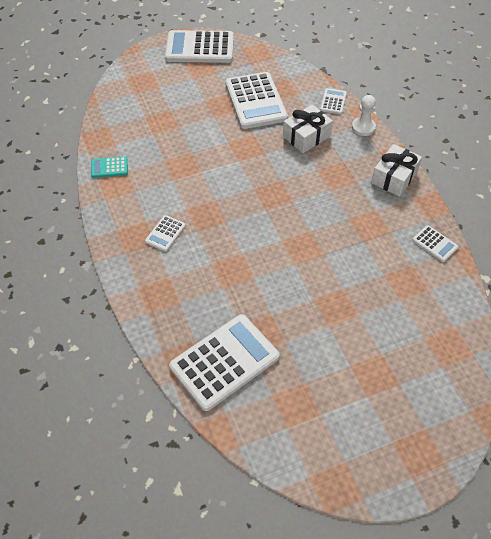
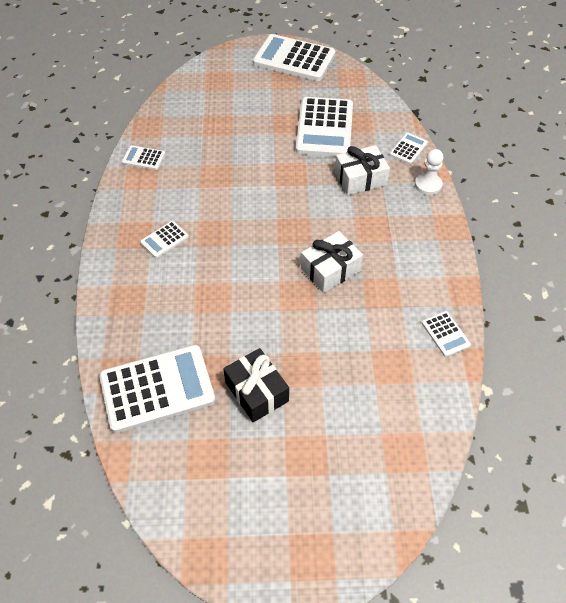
camera: 20 degrees right, 0 degrees up
(109, 167) = (143, 158): turquoise calculator -> white calculator
(309, 337) = (256, 392): none -> black gift
(394, 177) = (435, 248): white gift -> white gift (330, 269)

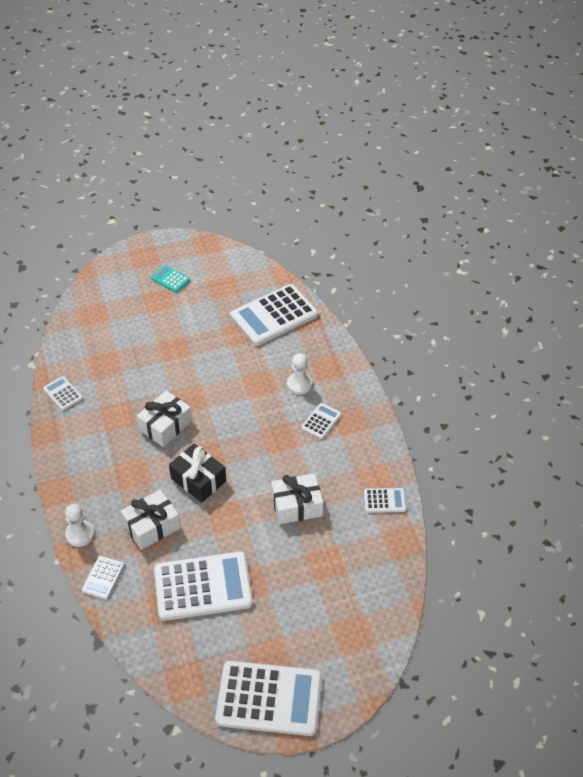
camera: 165 degrees right, 5 degrees down
(168, 285) = (299, 384): none -> white pawn
(223, 169) = (296, 505): none -> white gift
(256, 392) = (202, 327): black gift -> black gift (198, 479)
(281, 493) = (170, 279): none -> turquoise calculator
(324, 128) = (203, 586): white calculator -> white calculator turned 90 degrees clockwise

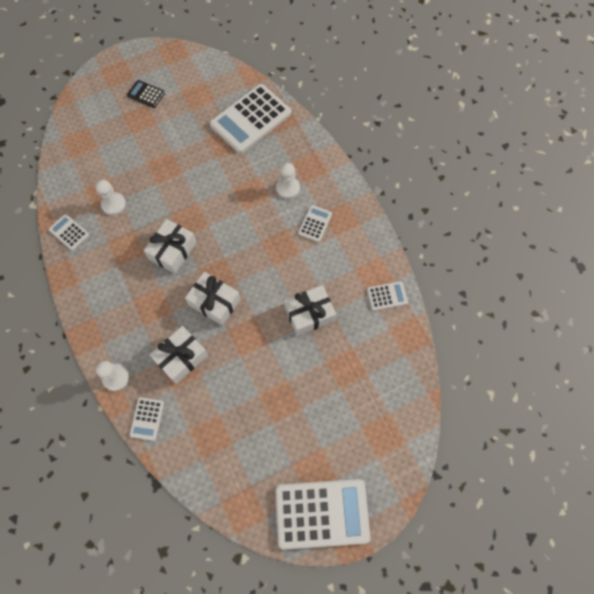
camera: 10 degrees left, 20 degrees up
(114, 374) = (113, 204): none -> white pawn
(170, 279) = (146, 94): turquoise calculator -> black calculator
(198, 479) = (214, 302): black gift -> white gift
(203, 586) = (240, 411): white calculator -> none

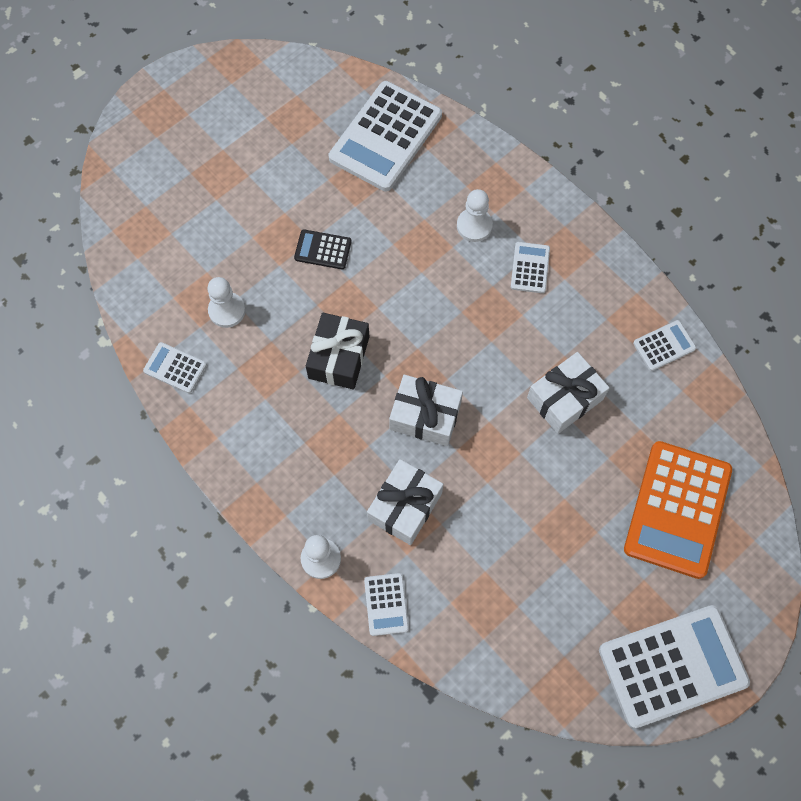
camera: 15 degrees left, 0 degrees up
(146, 94) = (216, 135): black calculator -> black calculator (323, 250)
(173, 251) = (339, 357): white gift -> black gift
(360, 407) = (677, 509): none -> orange calculator

